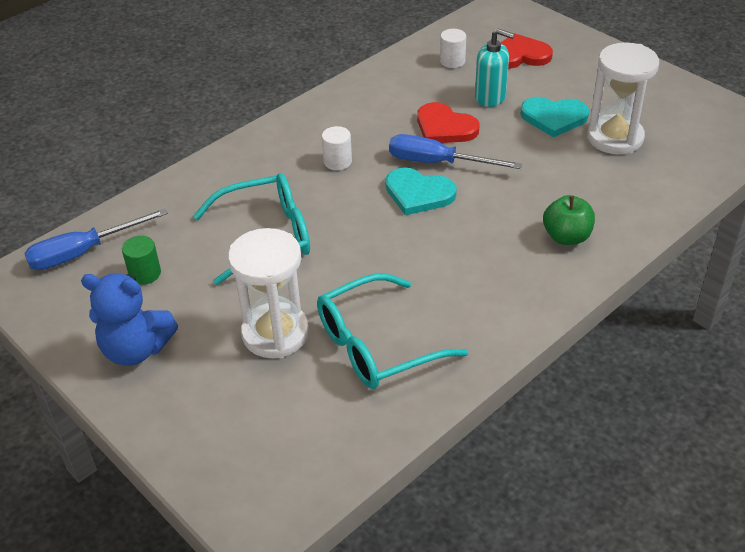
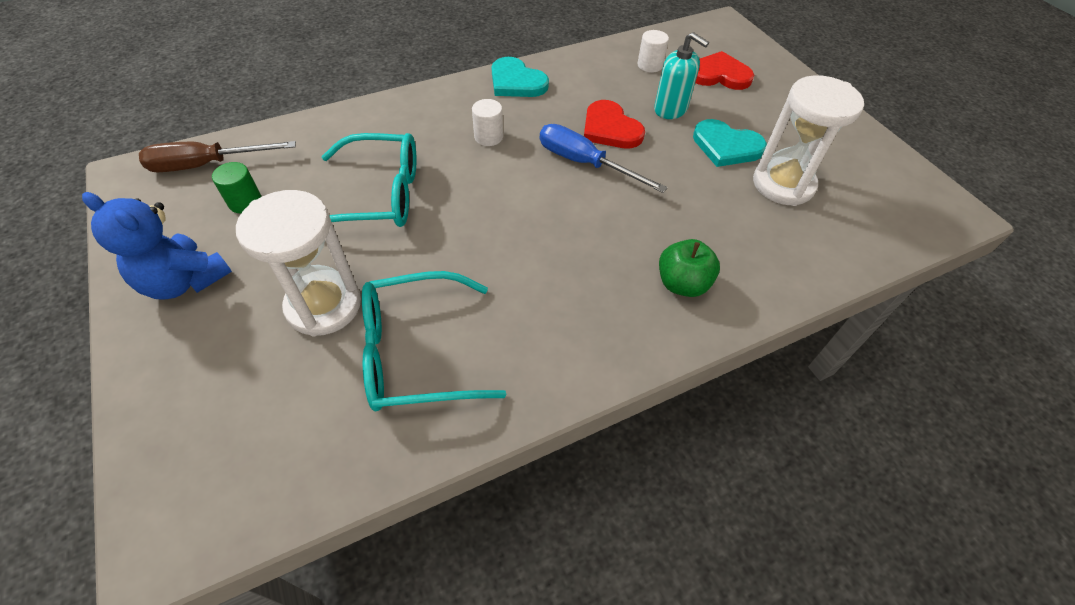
camera: 15 degrees right, 10 degrees up
(83, 252) = (207, 165): blue screwdriver -> brown screwdriver
(418, 193) = (549, 191): turquoise heart -> turquoise heart (516, 82)

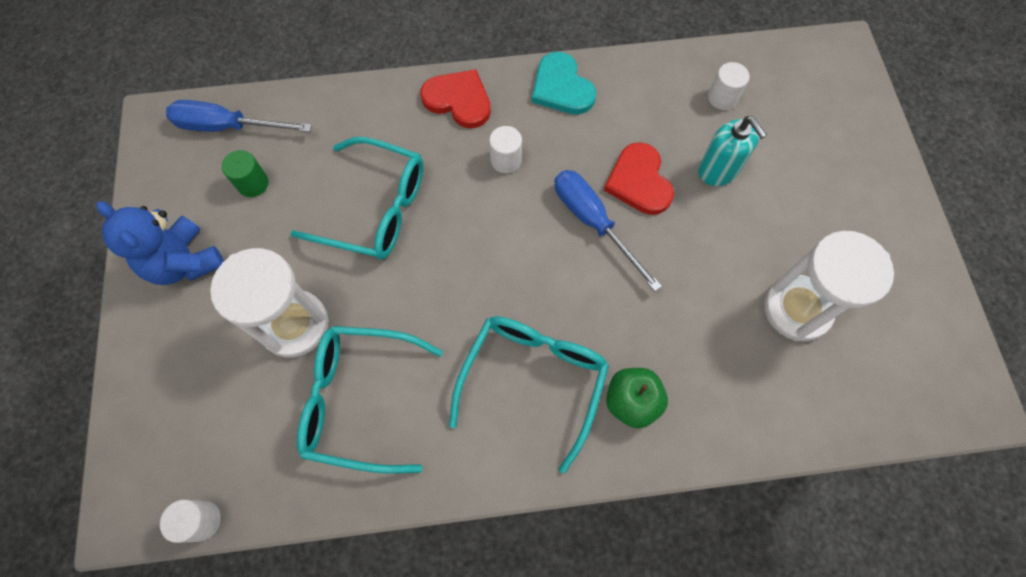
camera: 20 degrees right, 15 degrees up
(207, 165) = (228, 127): brown screwdriver -> blue screwdriver
(264, 523) = (202, 521): none -> white cylinder
(584, 290) = (533, 380): none -> turquoise glasses
(719, 75) = (798, 132): red heart -> red heart (458, 100)
(726, 146) = (758, 240): turquoise heart -> none

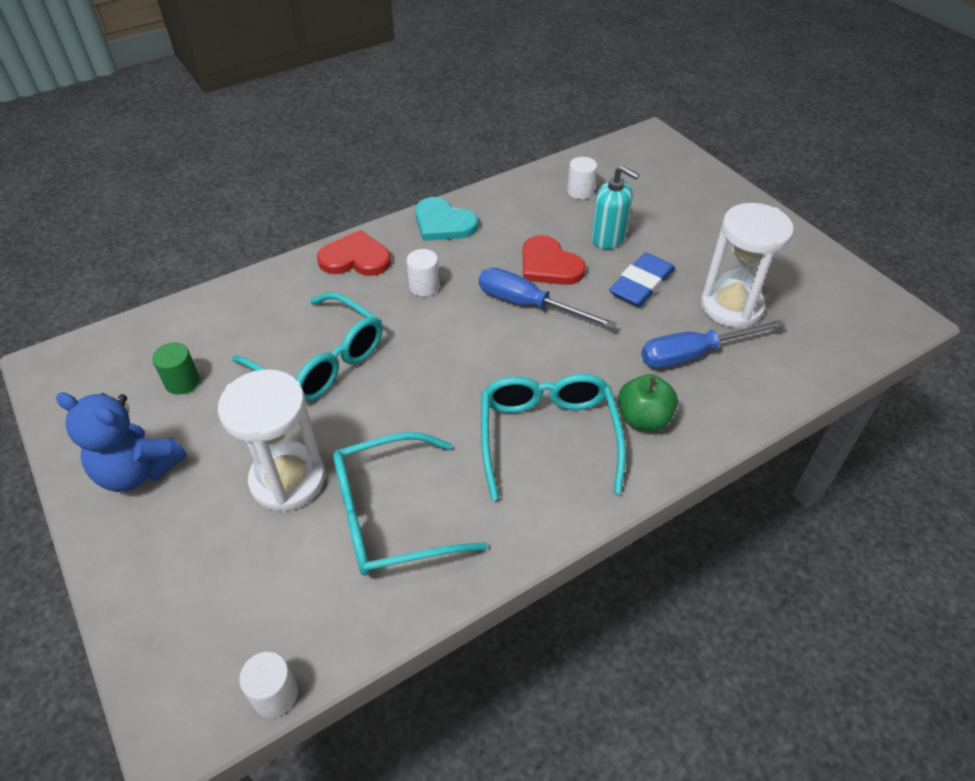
camera: 25 degrees left, 20 degrees down
(228, 127) = (132, 346): blue screwdriver -> blue screwdriver (694, 354)
(375, 209) = (321, 360): turquoise glasses -> turquoise glasses turned 45 degrees clockwise
(719, 243) = (641, 284): none -> blue eraser

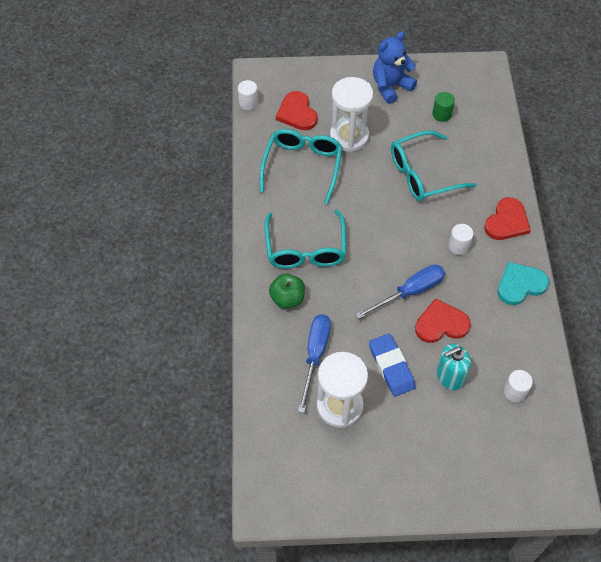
camera: 120 degrees right, 10 degrees up
(266, 587) = (297, 113): none -> red heart
(548, 436) = (305, 249): turquoise glasses -> turquoise glasses turned 60 degrees clockwise

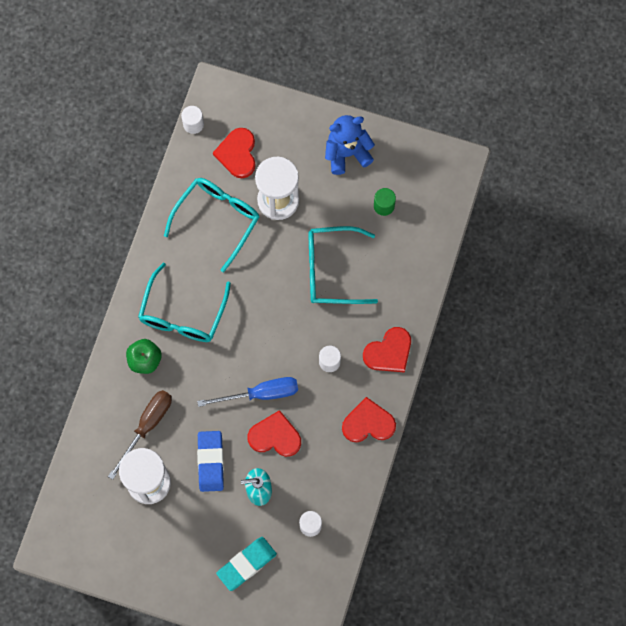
camera: 20 degrees right, 15 degrees up
(315, 355) = (147, 426): blue screwdriver -> brown screwdriver
(472, 449) = (246, 564): none -> turquoise eraser
(520, 284) = (368, 423): turquoise heart -> red heart

